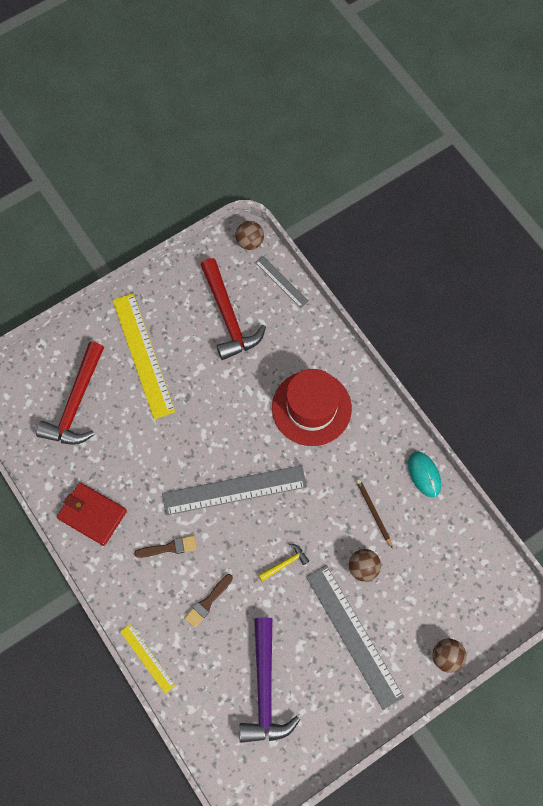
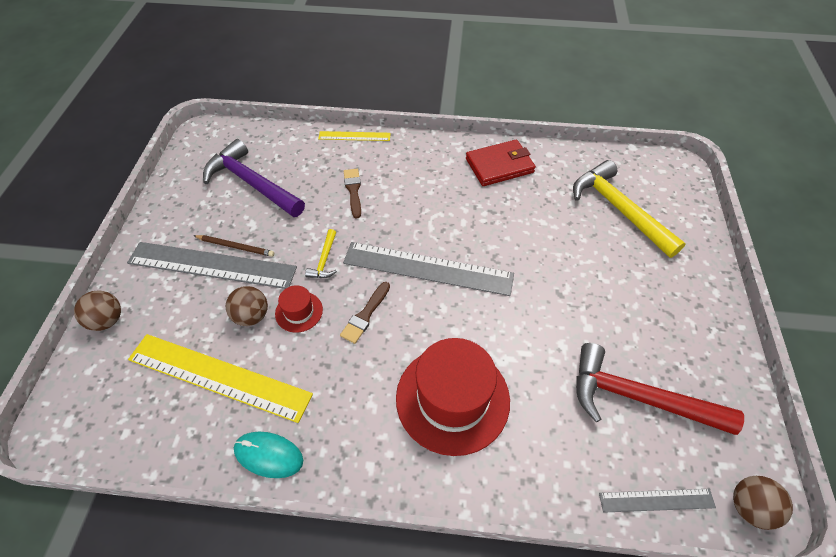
camera: 130 degrees right, 15 degrees down
(76, 404) = (618, 209): red hammer -> yellow hammer
(143, 355) = (639, 287): yellow ruler -> yellow ruler (218, 377)
(169, 547) = (423, 194): brown brush -> brown brush (365, 315)
(234, 490) = (428, 268): grey ruler -> grey ruler turned 75 degrees clockwise
(335, 542) = (299, 311): none -> red hat
(373, 512) = (287, 367): brown pencil -> brown pencil (235, 246)

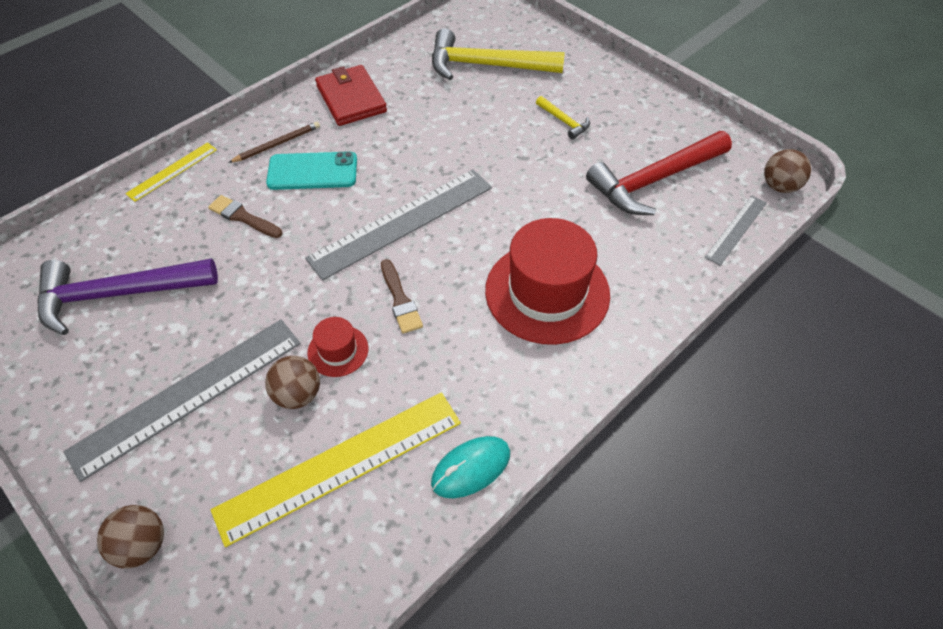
camera: 50 degrees left, 0 degrees up
(235, 246) = (189, 359): brown pencil -> brown pencil (277, 144)
(324, 260) = (301, 293): yellow hammer -> yellow hammer (564, 121)
(420, 194) = (312, 171): none -> turquoise phone
(499, 166) = (351, 99): red wallet -> red wallet turned 45 degrees counterclockwise

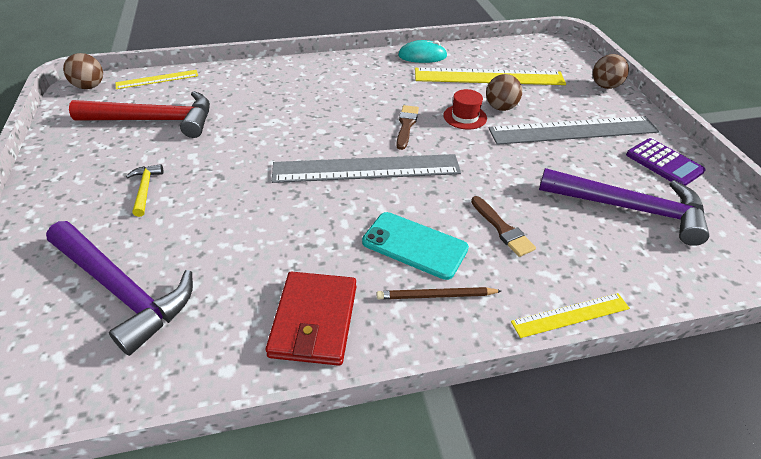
camera: 150 degrees left, 10 degrees down
(66, 388) = (664, 163): none -> purple calculator
(486, 65) = (123, 290): yellow hammer -> purple hammer
(547, 292) = (310, 95): red hat -> none
(736, 229) = (157, 79): grey ruler -> yellow ruler

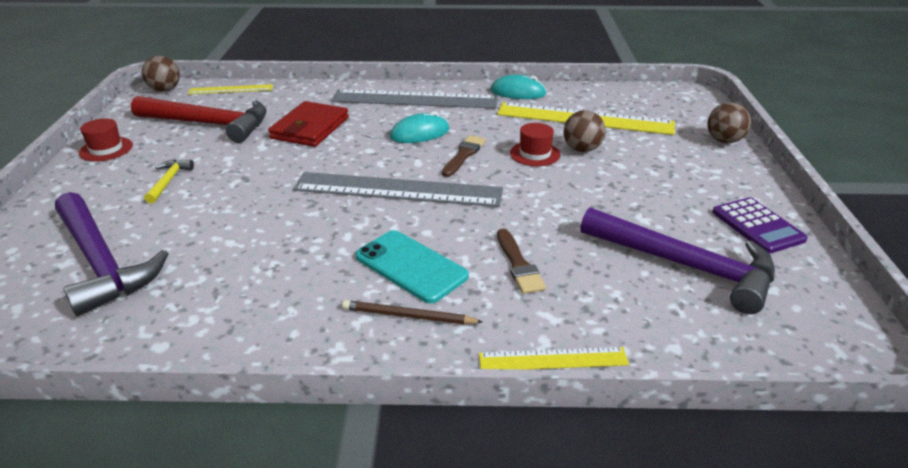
camera: 15 degrees right, 10 degrees down
(61, 161) = (106, 149): none -> red hat
(314, 321) = (268, 318): red wallet -> red wallet (310, 128)
(358, 108) = (419, 133): none -> turquoise mouse
(573, 130) = (658, 180): grey ruler -> grey ruler (415, 99)

